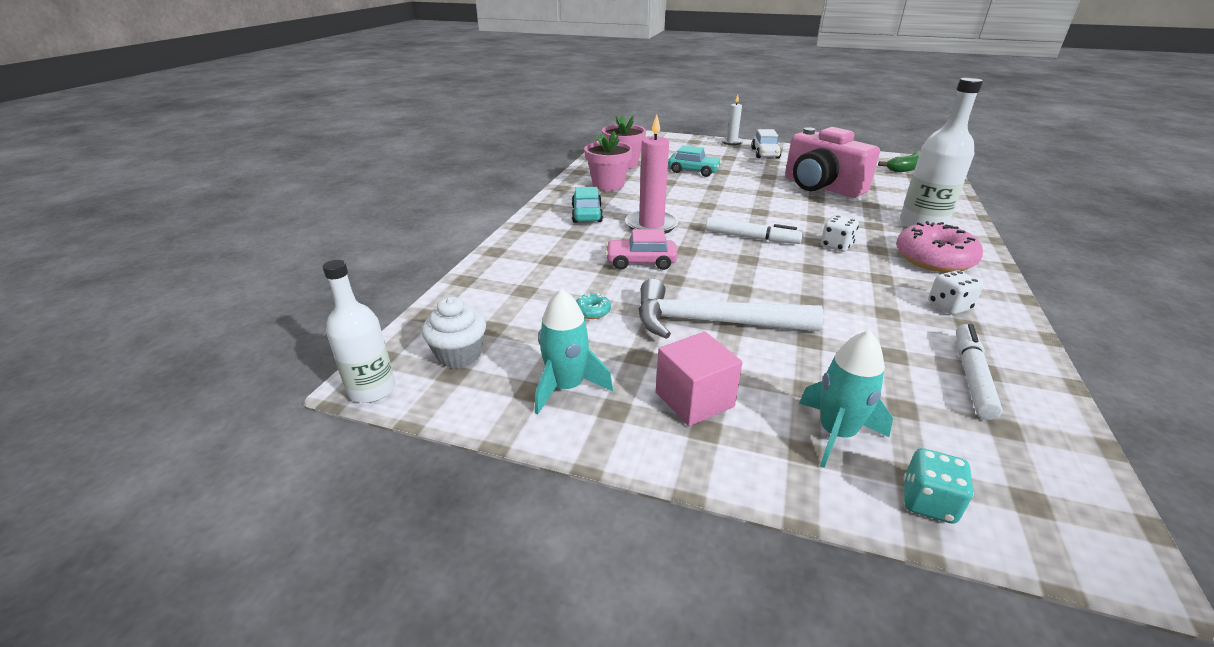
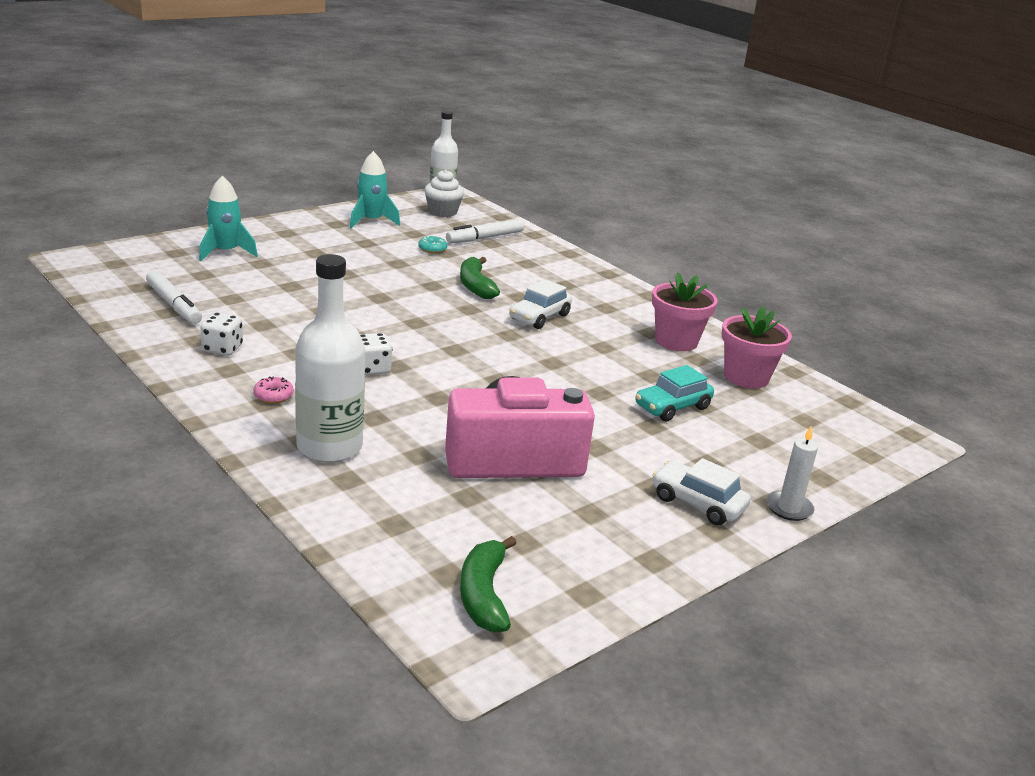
camera: 120 degrees right, 5 degrees down
(587, 214) = (602, 303): turquoise car -> none
(641, 262) = (475, 286): pink car -> green banana
(651, 225) = (539, 317): pink candle -> white car
(694, 399) = (308, 239): pink cube -> none
(712, 322) = (360, 271): white hammer -> none
(751, 238) = (449, 343): white marker -> white marker (485, 238)
(928, 502) = (163, 247): turquoise dice -> none
(934, 259) = (273, 396): pink donut -> pink donut, size x0.42

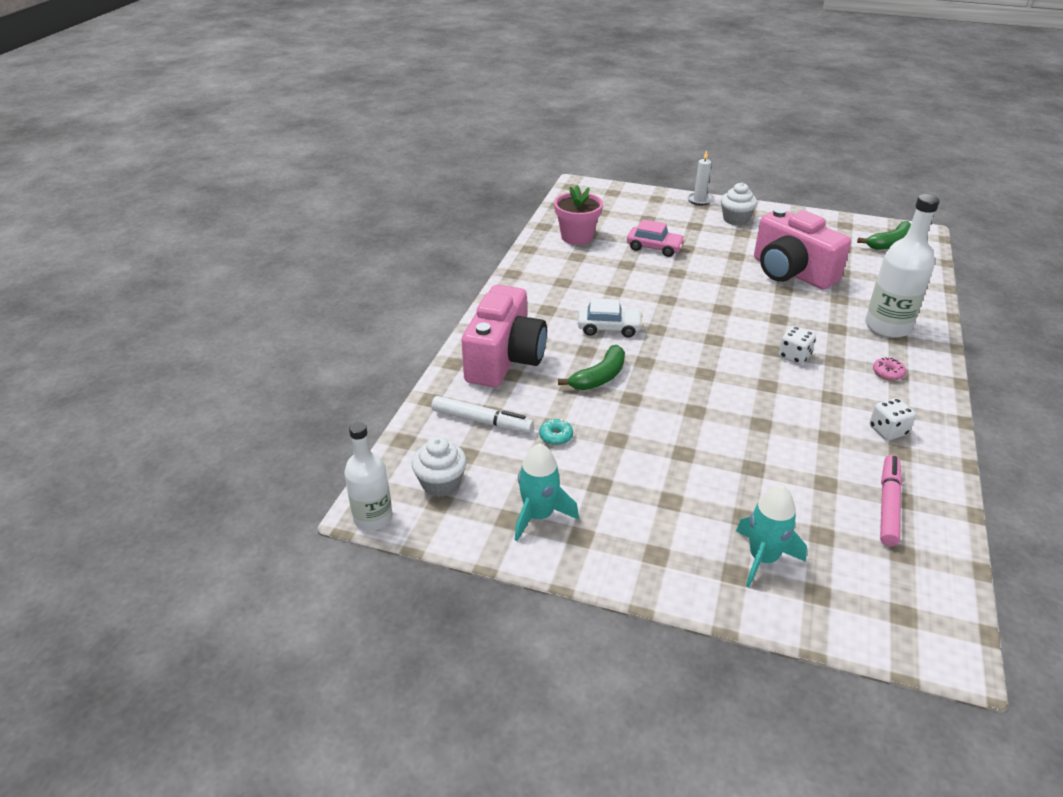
camera: 120 degrees left, 10 degrees up
(174, 305) = (888, 505): white marker -> pink marker
(550, 268) = (504, 359): none -> pink camera
(672, 407) = (654, 248): turquoise car -> pink car
(676, 341) = (562, 269): pink flower pot -> none
(697, 503) = (735, 219): white car -> white cupcake

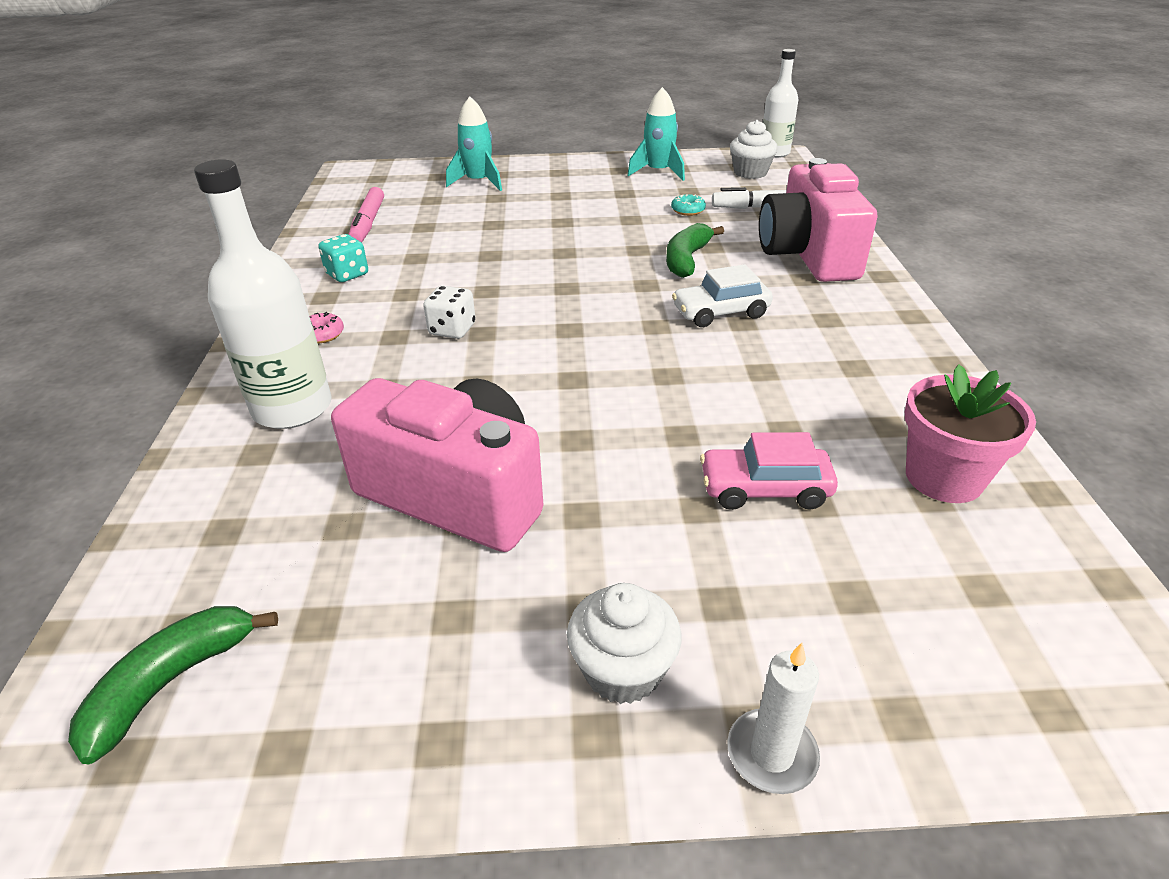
camera: 160 degrees right, 0 degrees up
(888, 430) = (347, 274): white dice -> turquoise dice

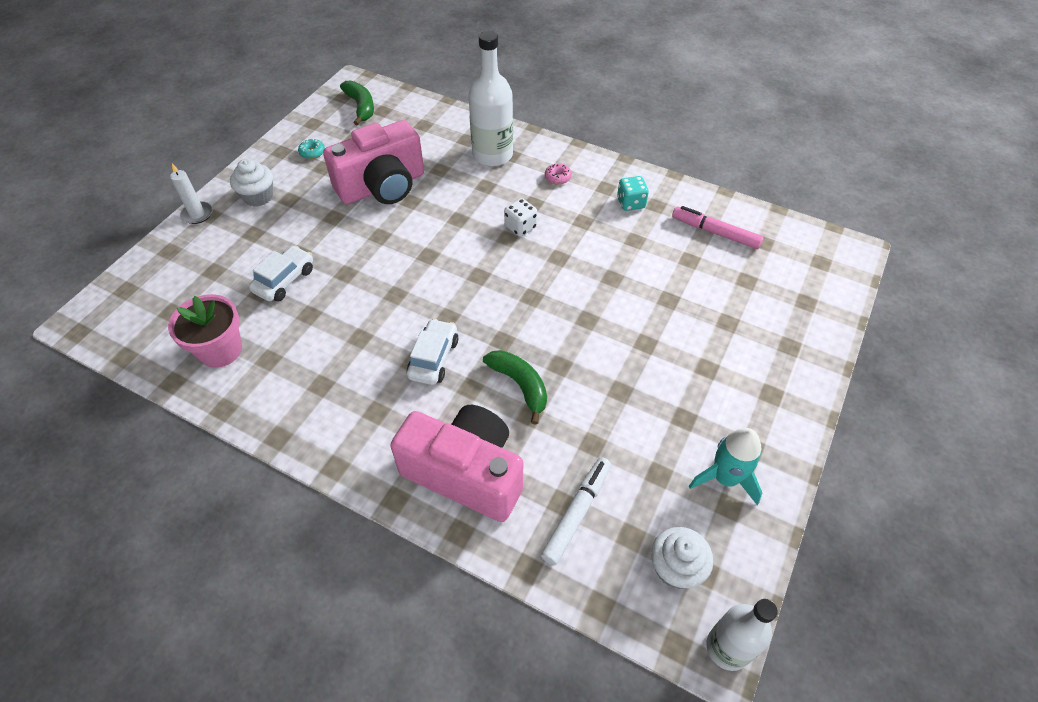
camera: 120 degrees right, 15 degrees up
(478, 182) = (773, 324): turquoise rocket -> none
(688, 210) = (611, 443): turquoise donut -> turquoise donut (312, 152)
(764, 489) = (284, 280): pink car -> white car

